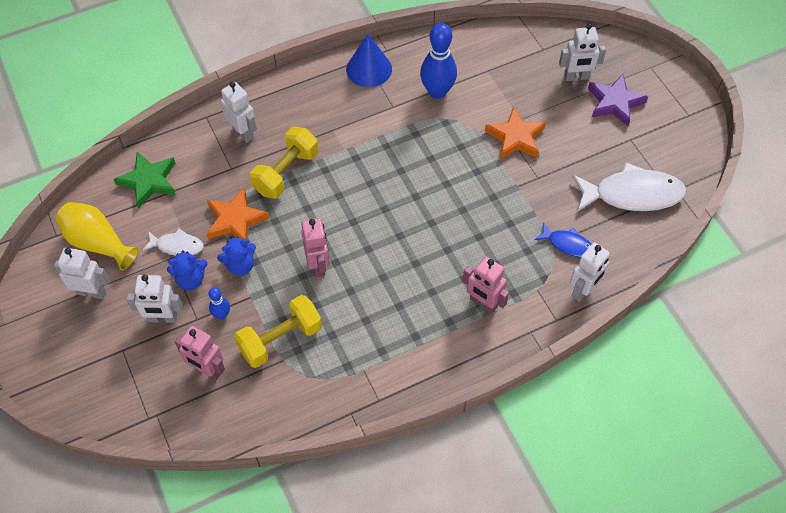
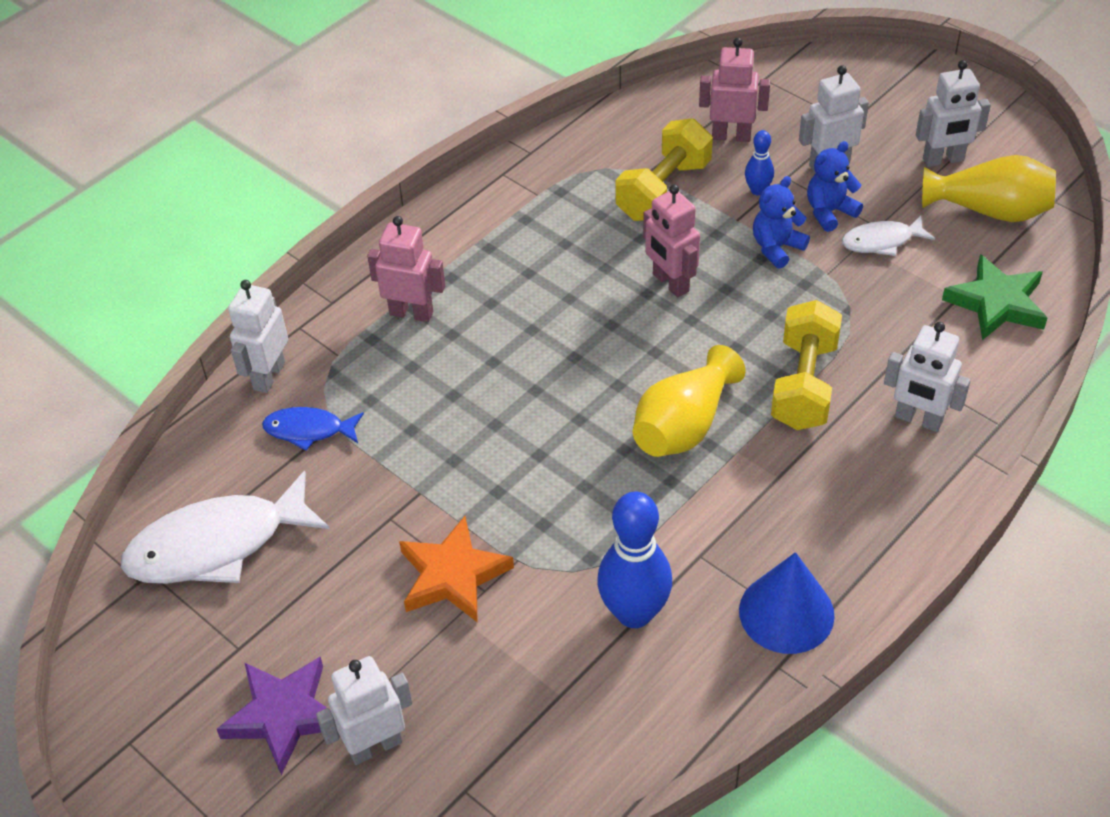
camera: 160 degrees right, 10 degrees down
(235, 220) = (828, 297): orange star -> none
(362, 172) = (684, 426): none -> yellow vase

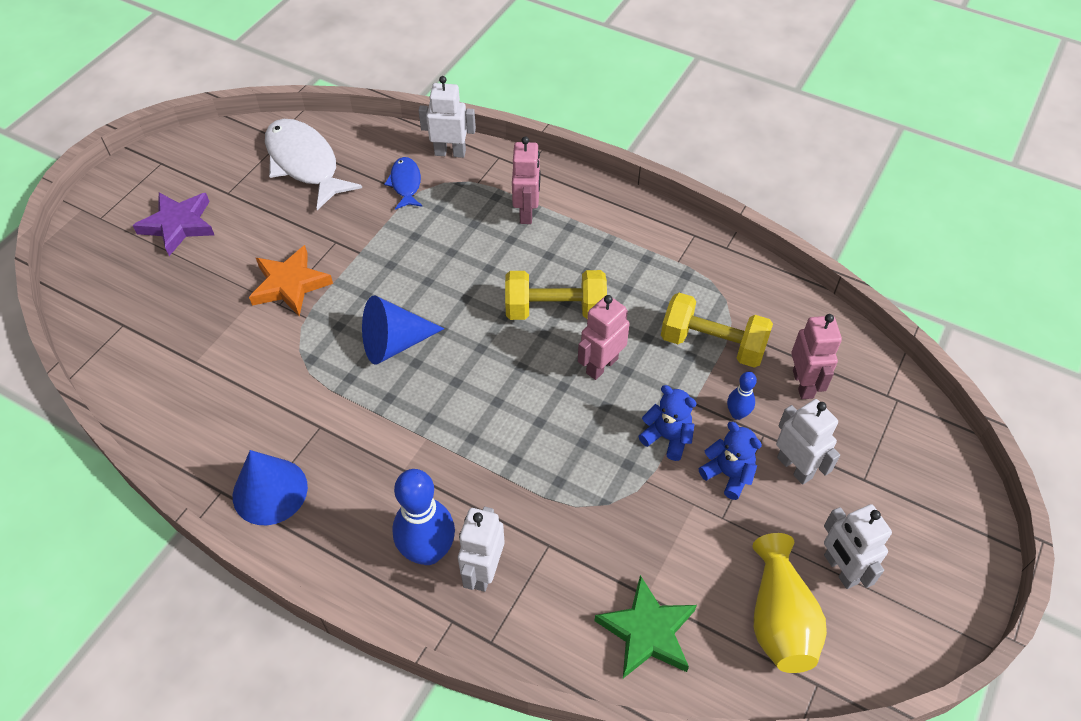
camera: 75 degrees right, 5 degrees up
(375, 746) = (156, 273): white robot -> none
(588, 468) = (394, 343): none -> blue cone
(634, 613) = (264, 393): blue bowling pin -> blue bowling pin (428, 551)
(684, 426) = (446, 398): yellow vase -> none
(804, 385) = (507, 477): yellow dumbbell -> yellow dumbbell (555, 310)
(881, 241) = (702, 522): white fish -> none

